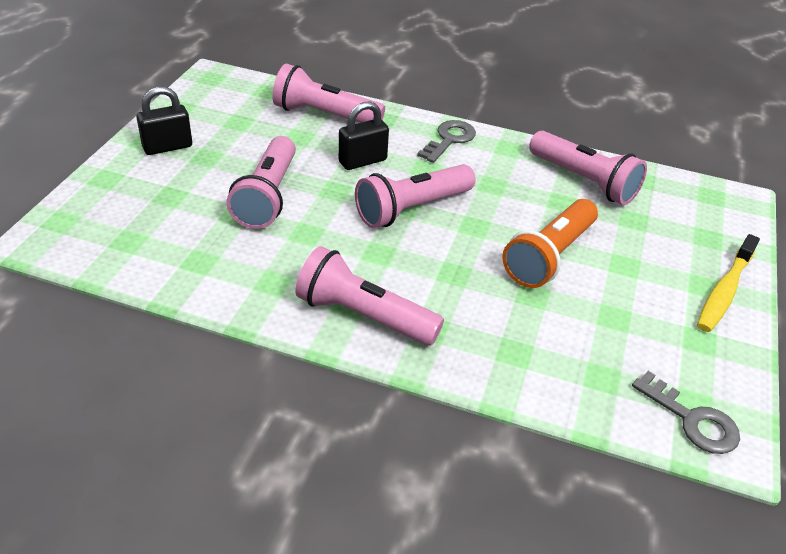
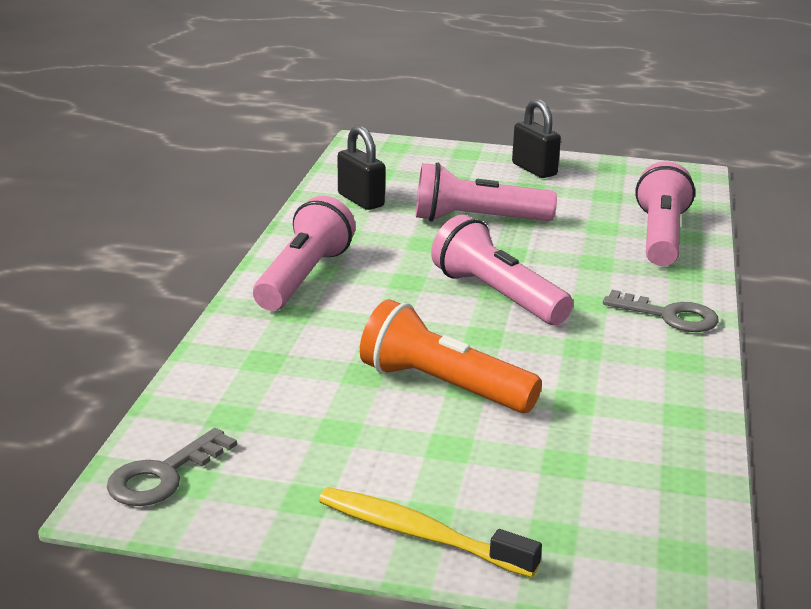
camera: 85 degrees right, 15 degrees down
(362, 161) = (577, 263): black padlock -> black padlock (360, 200)
(584, 181) = (640, 421): pink flashlight -> none

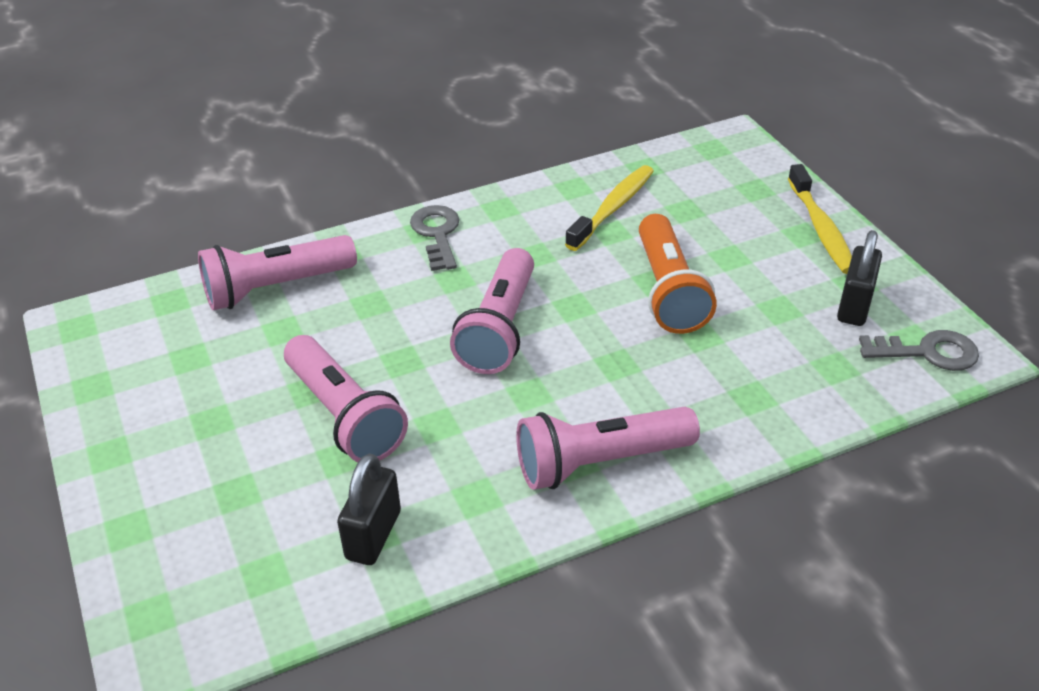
camera: 125 degrees left, 15 degrees up
(534, 169) = (149, 441): black padlock -> black padlock (854, 306)
(616, 419) = (613, 208): none -> yellow toothbrush

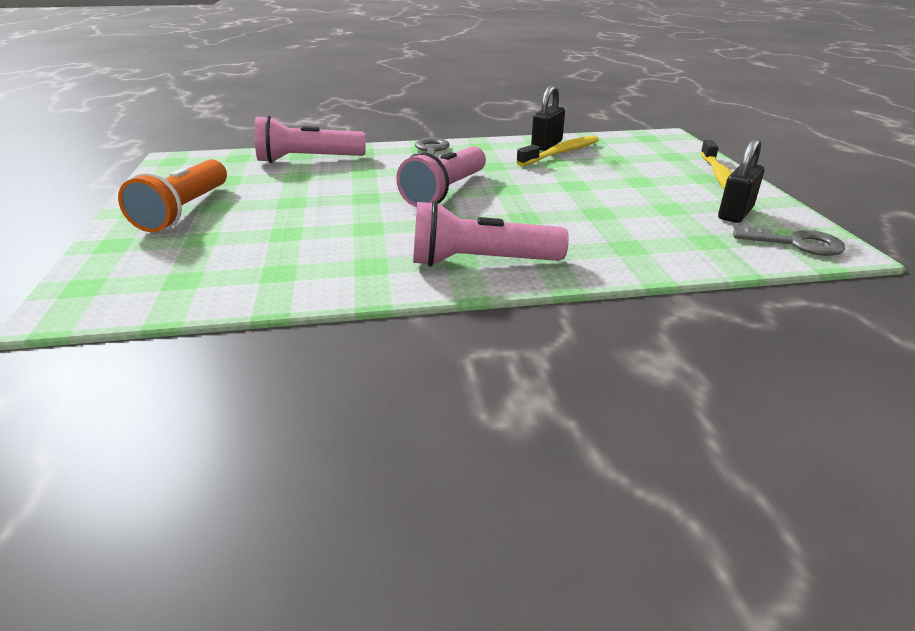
camera: 15 degrees right, 10 degrees down
(345, 415) = (306, 215): pink flashlight -> none
(373, 535) = (277, 272): black padlock -> black padlock (546, 145)
(669, 291) = (584, 190): orange flashlight -> orange flashlight (185, 211)

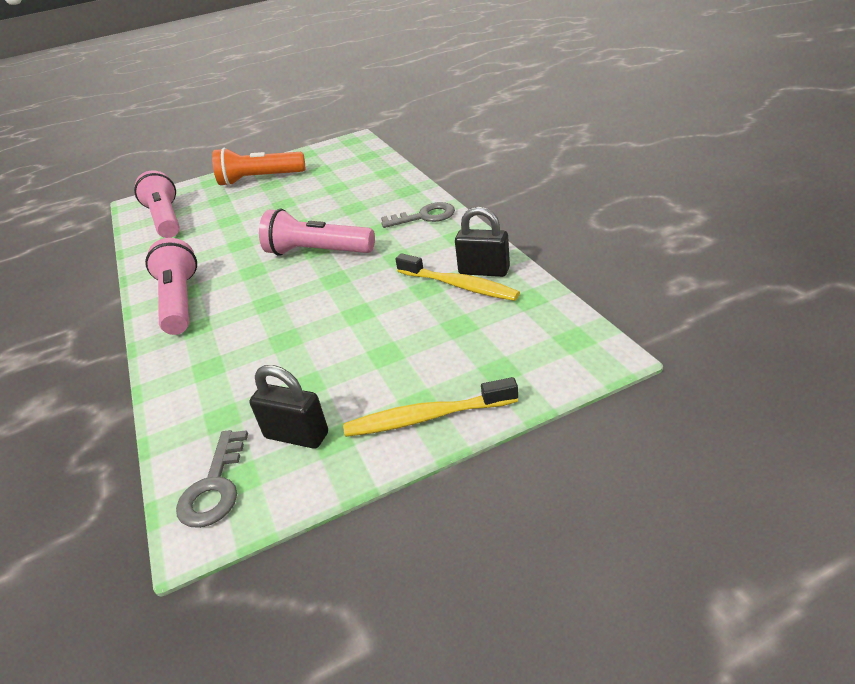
camera: 80 degrees right, 5 degrees up
(308, 160) = (373, 178): pink flashlight -> pink flashlight (166, 220)

